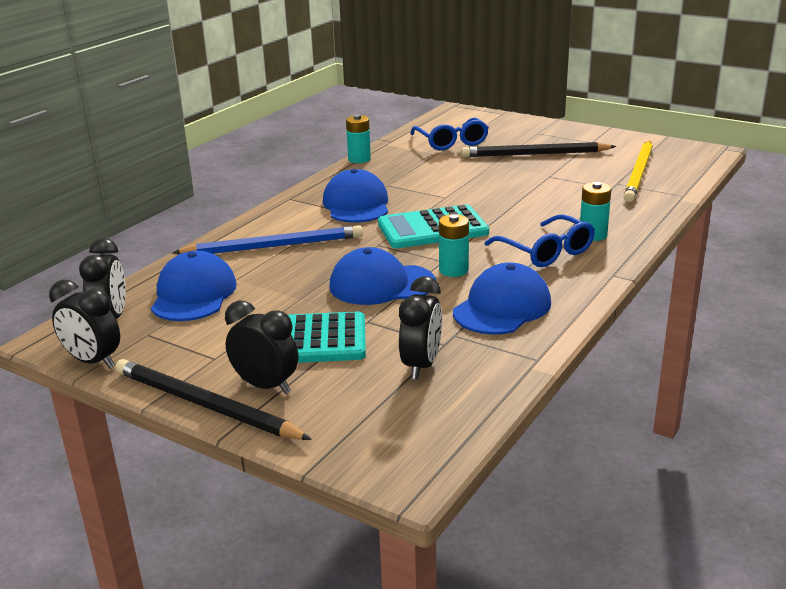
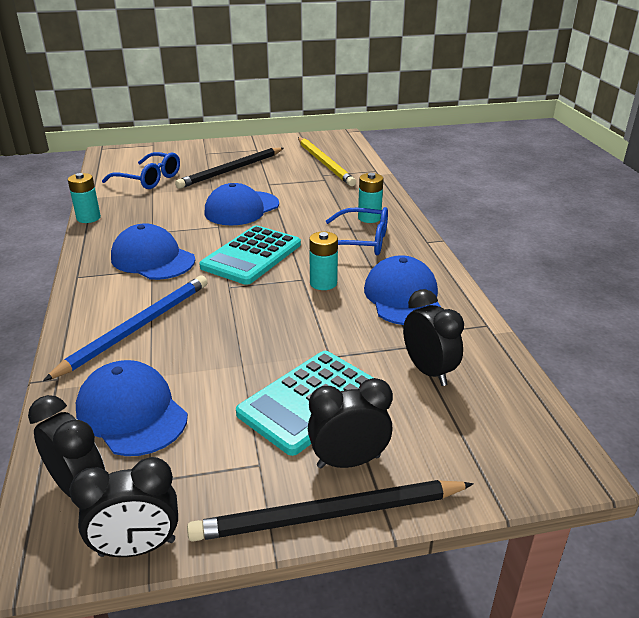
camera: 45 degrees left, 5 degrees up
(381, 284) = (289, 319): blue cap -> blue cap (241, 209)

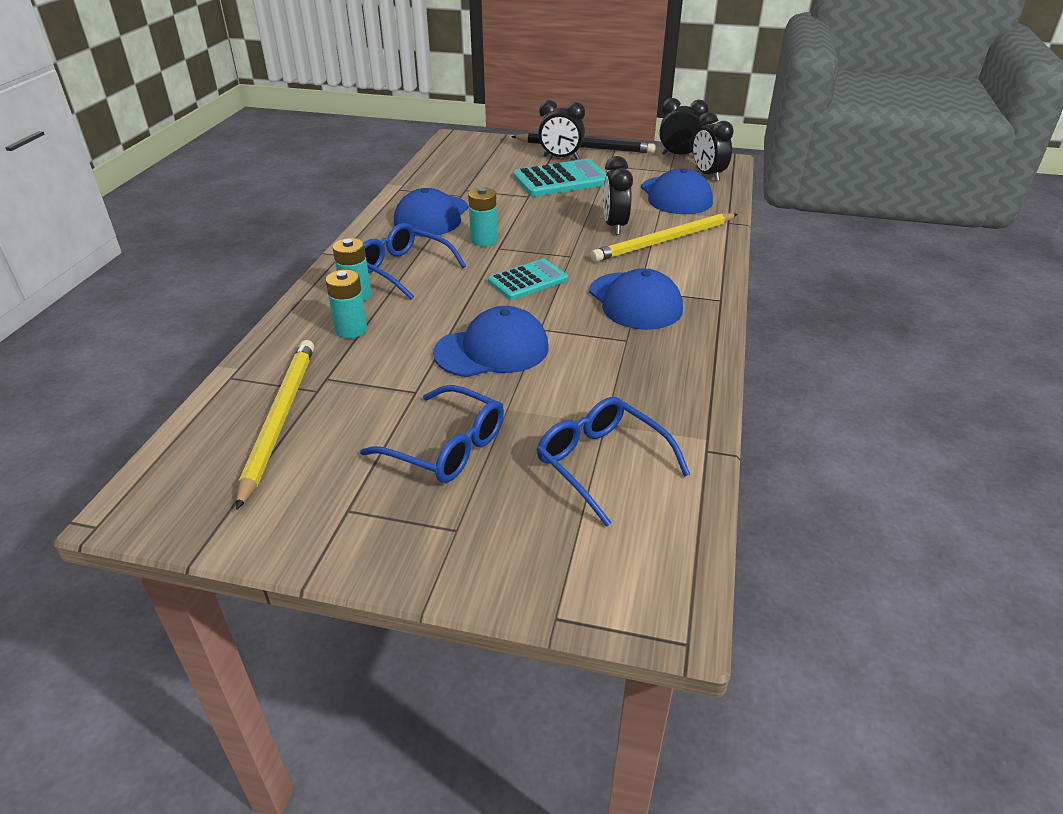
camera: 155 degrees left, 5 degrees up
(88, 218) = (711, 388): turquoise battery -> turquoise battery (351, 329)
(137, 328) = (664, 241): blue pencil -> yellow pencil
(231, 170) = (446, 447): black pencil -> blue glasses
(252, 256) = (528, 280): turquoise calculator -> turquoise calculator, size x0.66
(428, 371) = (474, 177): black clock -> black clock (614, 226)

